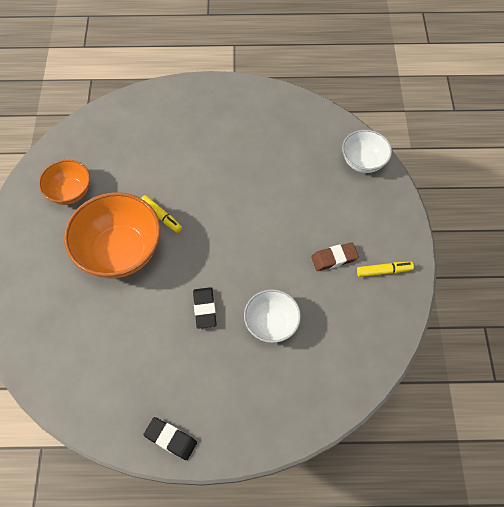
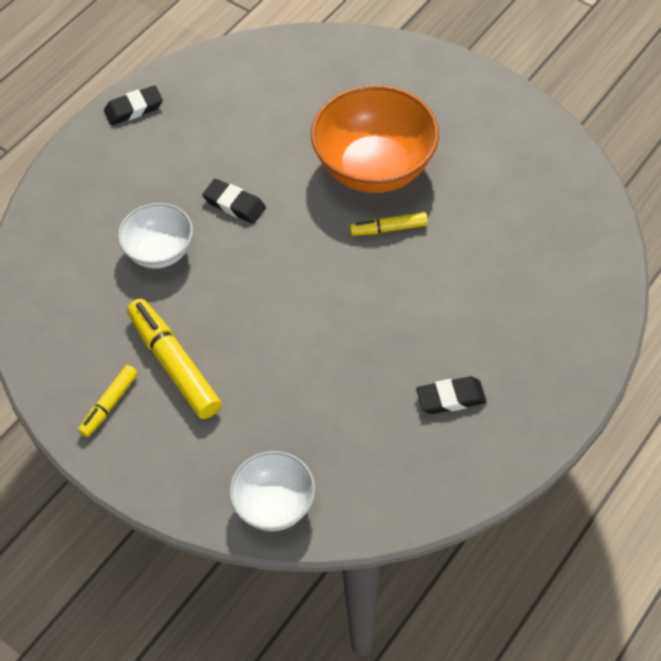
camera: 130 degrees right, 5 degrees down
(70, 192) = (500, 161): orange bowl -> none
(246, 129) = (451, 398): none -> black eraser
(334, 258) = (174, 364): brown eraser -> yellow marker

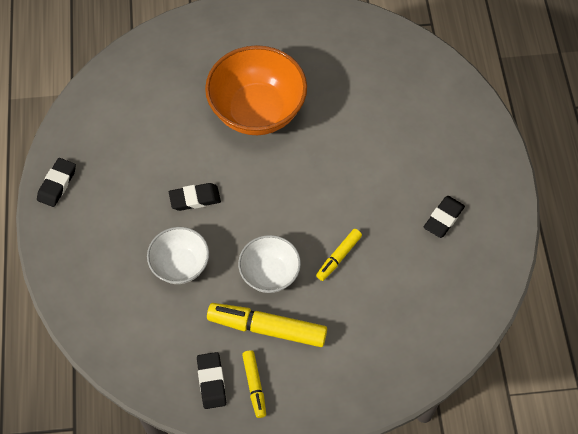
camera: 45 degrees left, 5 degrees up
(78, 371) = (211, 382): none -> black eraser
(274, 505) = (414, 361): white bowl -> white bowl (269, 274)
(388, 229) = (305, 143): yellow marker -> yellow marker (338, 257)

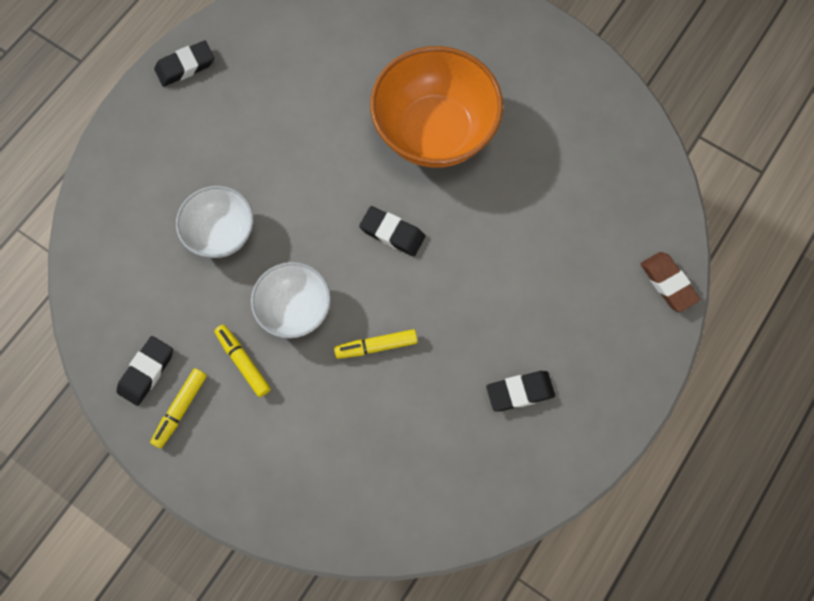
camera: 40 degrees right, 10 degrees up
(195, 199) = (294, 177): black eraser -> black eraser (392, 233)
(267, 328) = (243, 362): yellow marker -> yellow marker, size x0.56
(468, 99) = (668, 283): none -> brown eraser

